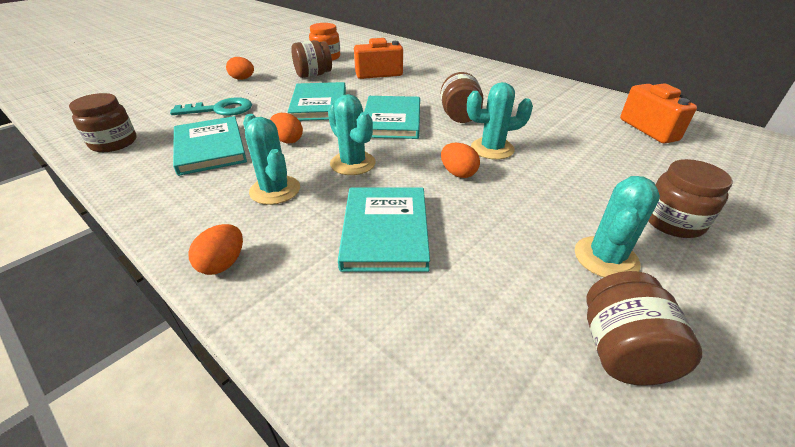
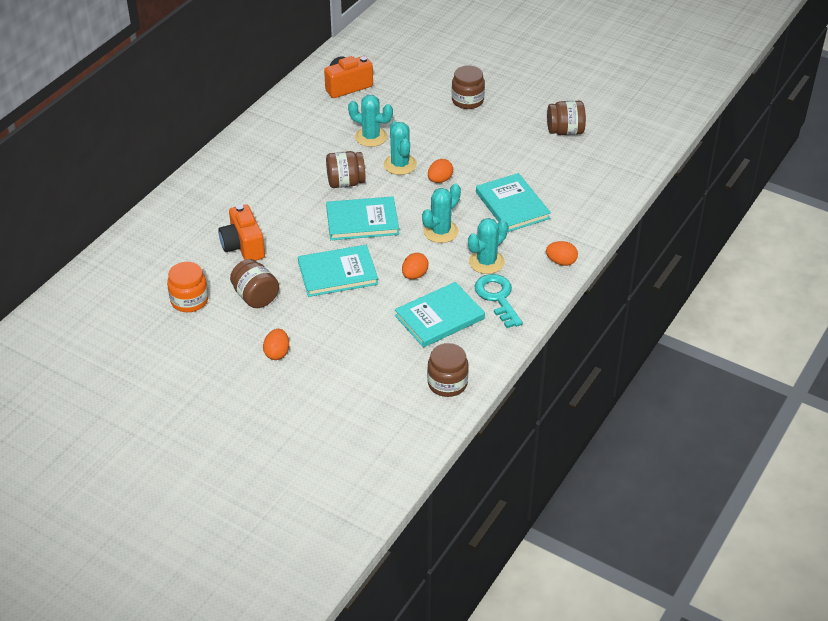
camera: 100 degrees left, 5 degrees up
(220, 110) = (364, 340): turquoise key -> turquoise key (497, 297)
(385, 231) = (512, 205): turquoise book -> turquoise book turned 75 degrees clockwise
(606, 258) = (507, 128): turquoise cactus -> turquoise cactus (371, 137)

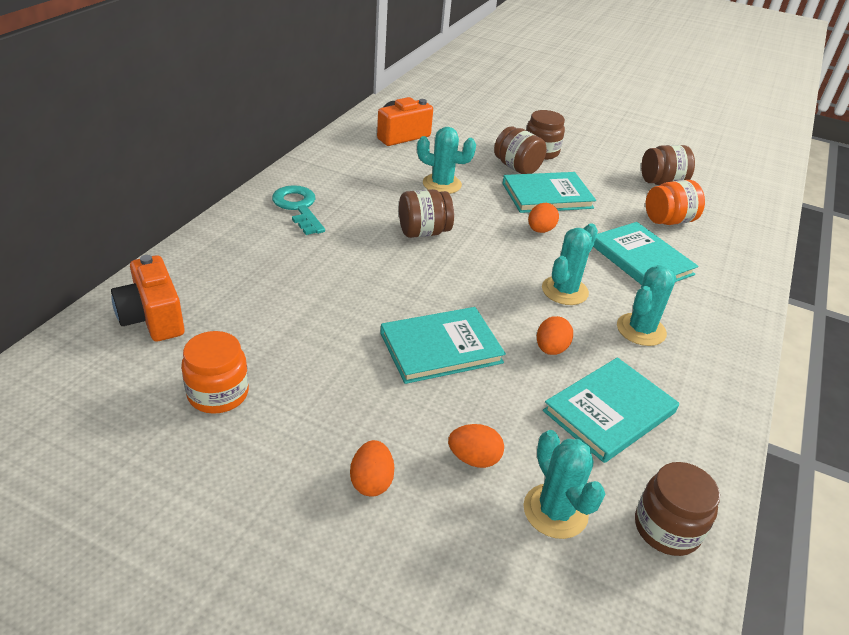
camera: 10 degrees left, 5 degrees down
(243, 246) = (297, 311): orange camera -> orange camera (153, 318)
(255, 297) = (323, 385): brown jar -> brown jar (517, 168)
(362, 221) = (457, 278): turquoise book -> turquoise book (547, 196)
(400, 164) = (485, 213): turquoise cactus -> turquoise cactus (555, 511)
(497, 297) = (678, 380): turquoise key -> turquoise key (298, 207)
(552, 170) = (668, 221): none -> orange jar
(561, 262) = (737, 328): orange egg -> orange egg (474, 459)

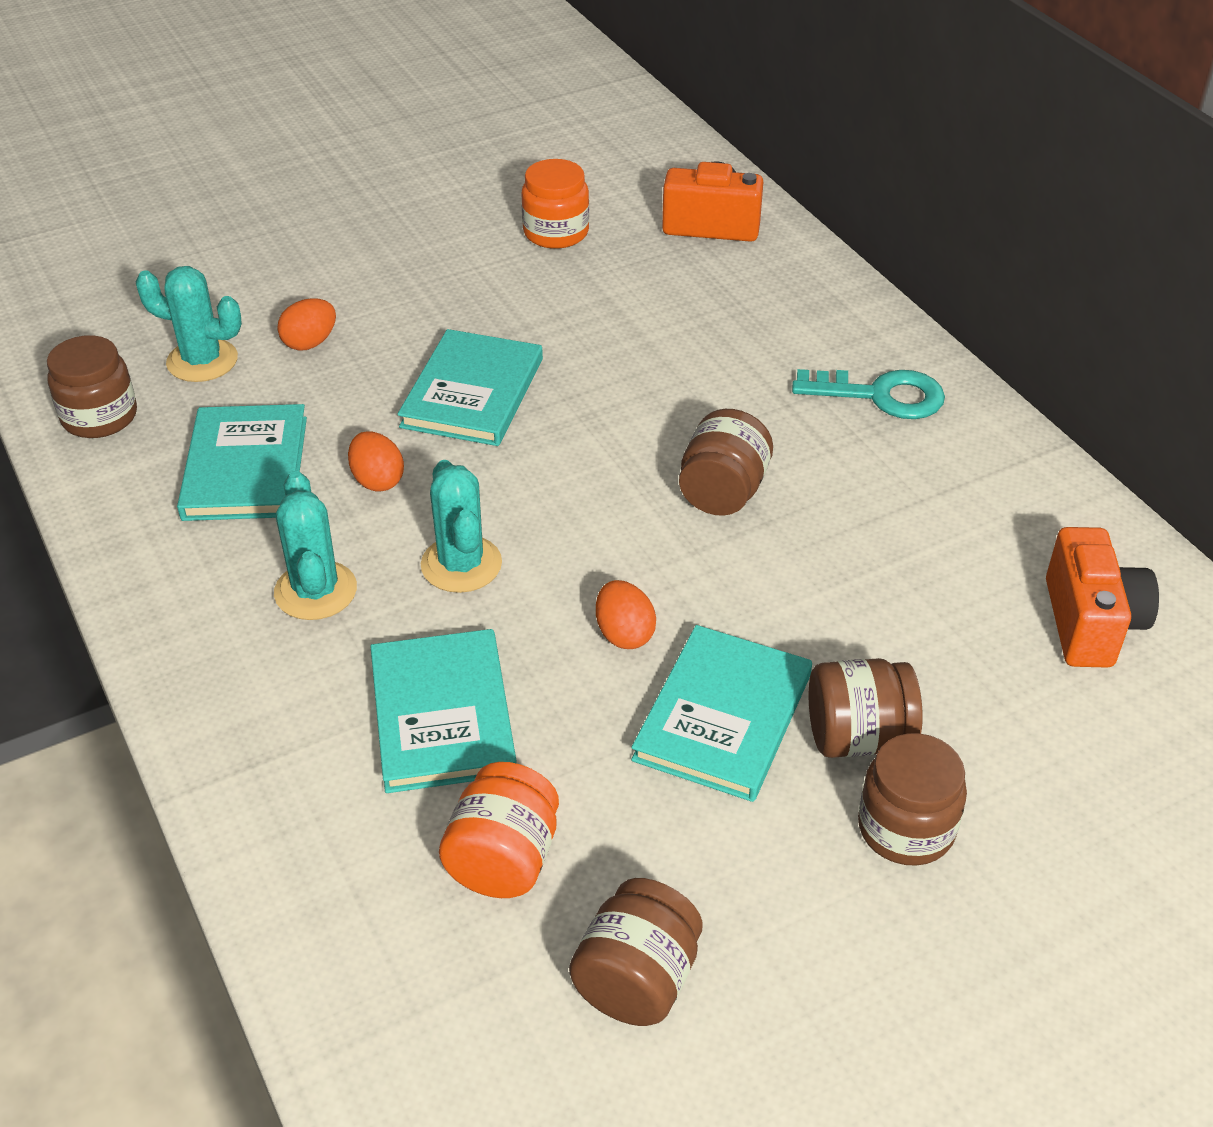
camera: 130 degrees right, 5 degrees up
(371, 482) = (358, 277): orange egg -> none
(442, 184) = (857, 586): turquoise cactus -> none
(641, 259) = (442, 715): turquoise book -> turquoise book turned 75 degrees clockwise

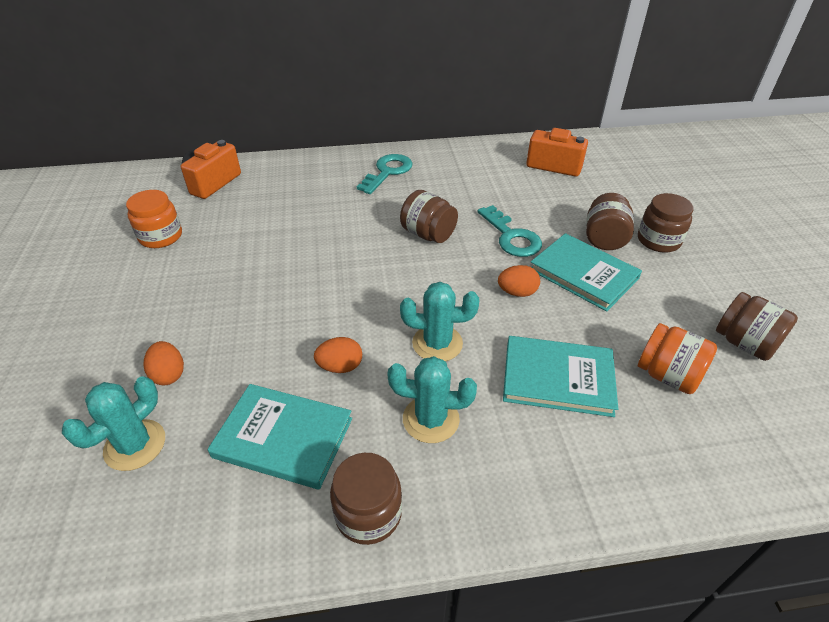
camera: 70 degrees left, 0 degrees up
(99, 417) = (150, 533): brown jar -> brown jar (368, 513)
(472, 393) = (285, 305): turquoise book -> none
(780, 599) = (511, 237): none -> turquoise key

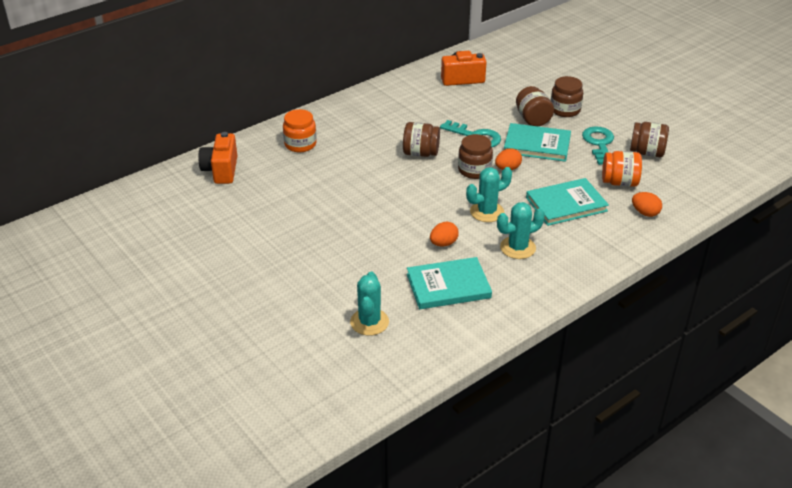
camera: 30 degrees left, 5 degrees down
(161, 236) = (232, 218): orange jar -> orange jar (300, 144)
(169, 374) = (345, 286): orange egg -> orange egg (645, 213)
(368, 513) = (525, 296): brown jar -> brown jar (474, 170)
(387, 172) = (348, 120): turquoise key -> turquoise key (599, 144)

